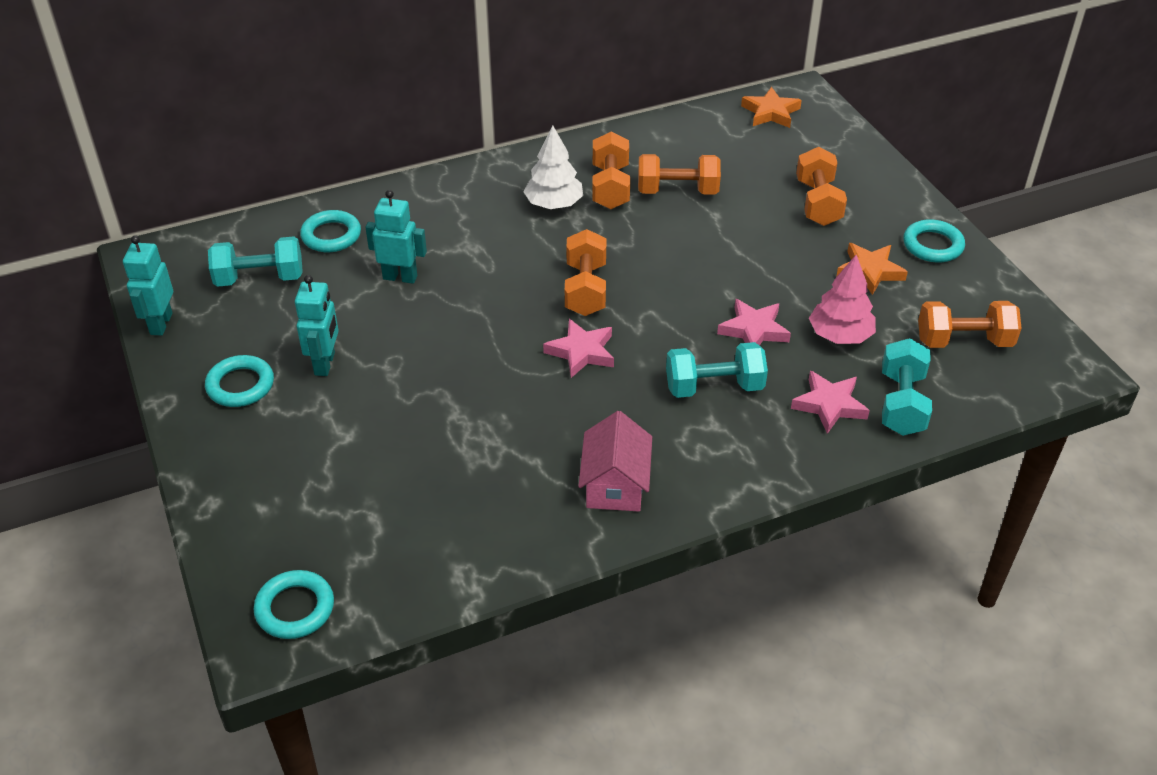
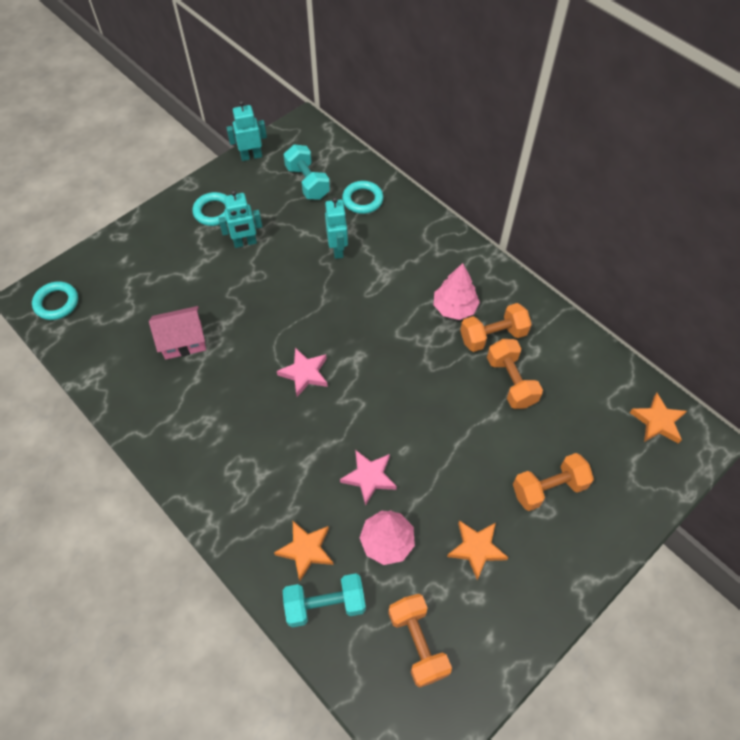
camera: 70 degrees right, 15 degrees up
(554, 204) = (454, 307): white tree -> pink tree
(585, 289) = (369, 356): orange dumbbell -> none
(615, 485) = (187, 431): pink house -> pink house (183, 341)
(714, 387) = (298, 466): turquoise dumbbell -> none
(829, 405) = (306, 550): pink star -> orange star
(932, 245) = (535, 595): turquoise ring -> none

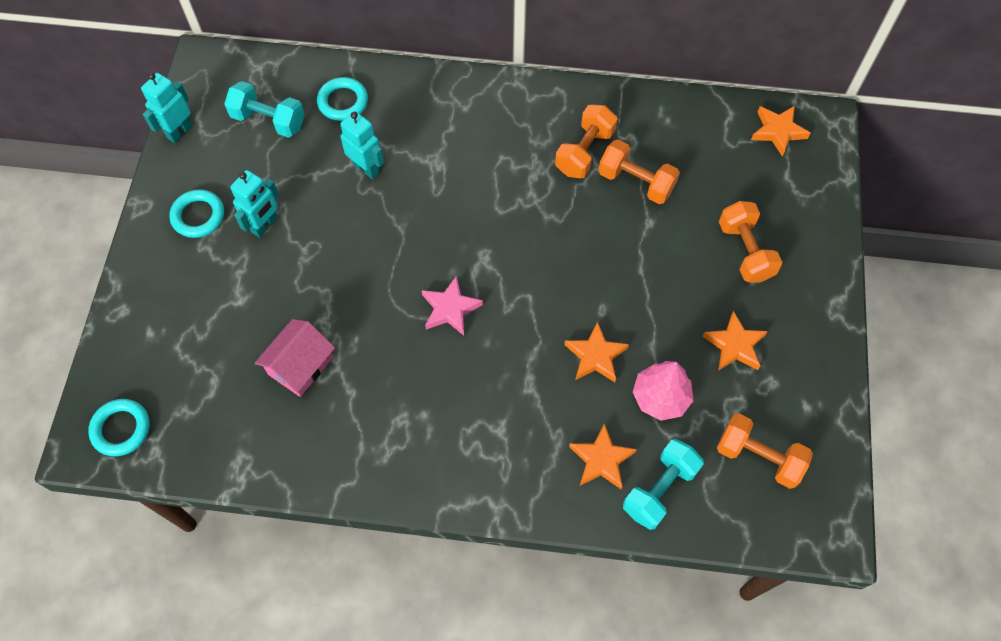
camera: 40 degrees left, 5 degrees up
(369, 477) = (595, 356): pink star -> orange star
(454, 307) = (527, 149): pink tree -> none
(548, 488) = (745, 251): orange dumbbell -> orange dumbbell turned 45 degrees counterclockwise

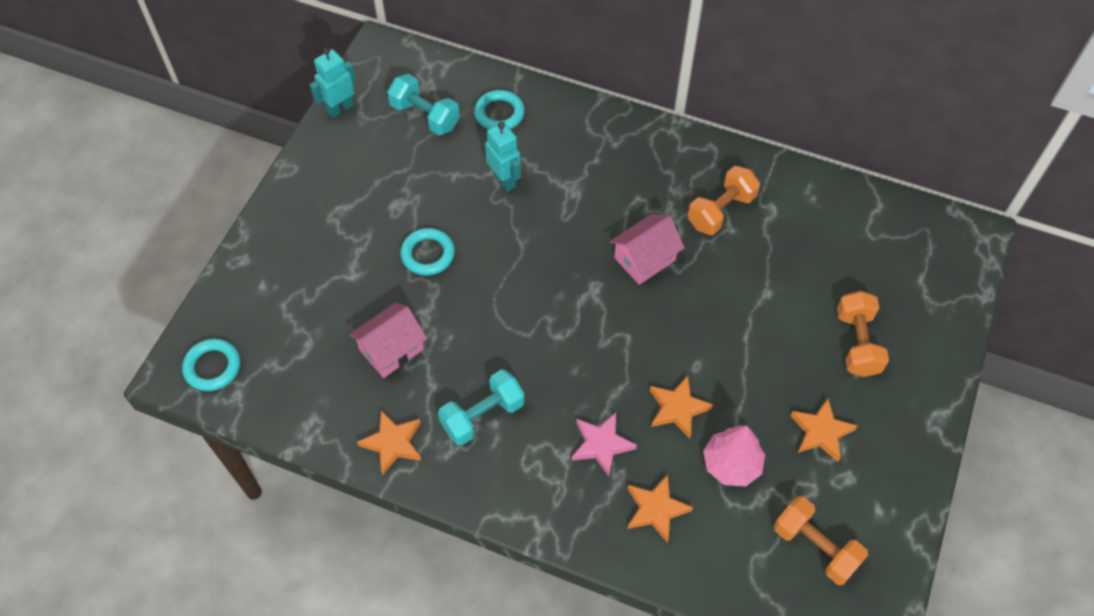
camera: 15 degrees right, 5 degrees down
(198, 216) = (336, 189): turquoise ring -> turquoise ring (428, 254)
(265, 225) = (394, 212): turquoise robot -> none
(450, 309) = (548, 330): pink star -> pink star (601, 445)
(524, 216) = (644, 259): none -> pink house
(636, 182) = (764, 251): orange dumbbell -> none
(659, 489) = (706, 553): turquoise dumbbell -> turquoise dumbbell (482, 415)
(778, 131) = (924, 234): orange star -> orange star (393, 443)

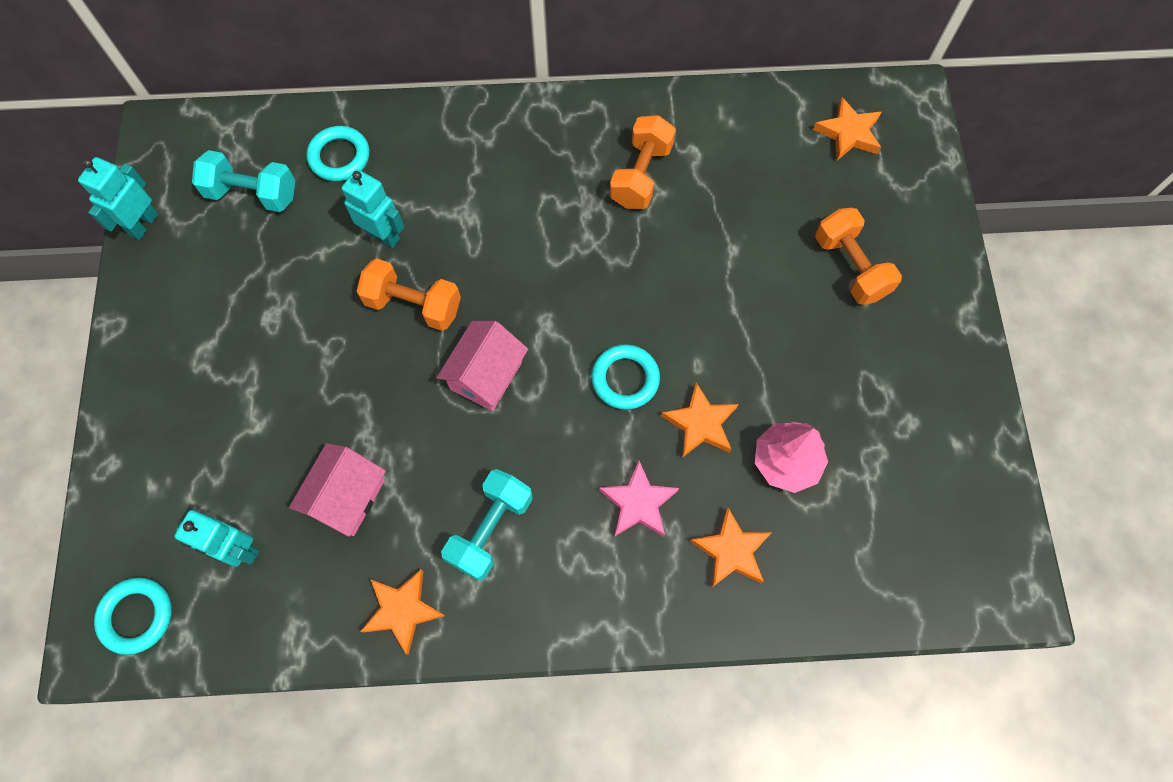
camera: 25 degrees left, 10 degrees up
(300, 353) = (239, 550): none -> turquoise robot
(428, 254) = (335, 362): turquoise ring -> turquoise ring (625, 379)
(644, 259) = (585, 265): pink house -> pink house (486, 375)
(815, 547) = (913, 515): orange dumbbell -> orange dumbbell (413, 305)
(821, 432) = (860, 383): orange star -> orange star (848, 133)

